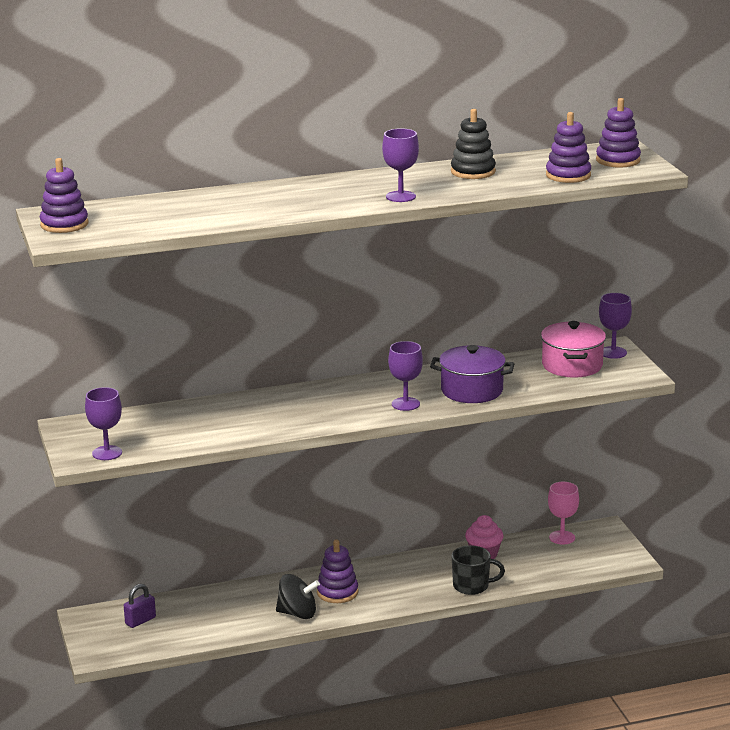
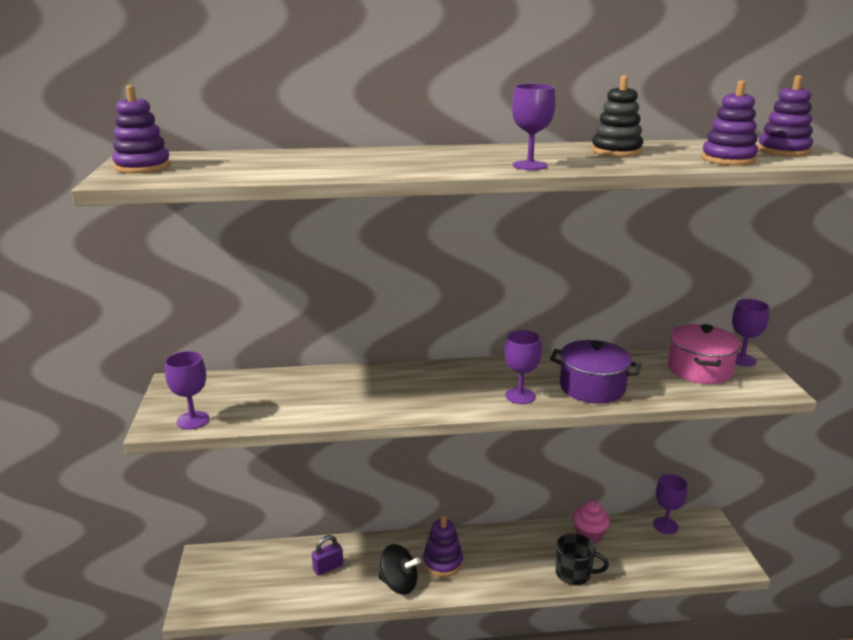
camera: 10 degrees right, 0 degrees up
(140, 621) = (251, 570): purple padlock -> purple padlock (328, 567)
(562, 537) = (665, 525): pink goblet -> purple goblet

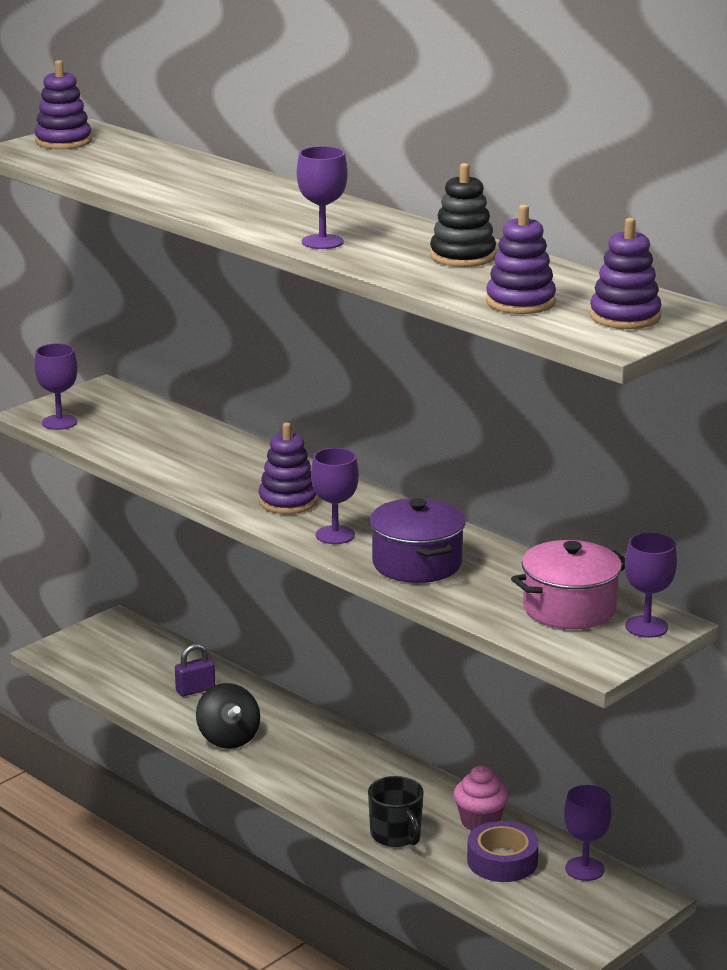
camera: 50 degrees right, 0 degrees up
(328, 567) = (195, 690): purple padlock -> purple padlock turned 45 degrees counterclockwise
(442, 562) = (296, 748): purple stacking toy -> purple stacking toy (288, 501)
(634, 549) = (502, 861): none -> purple tape

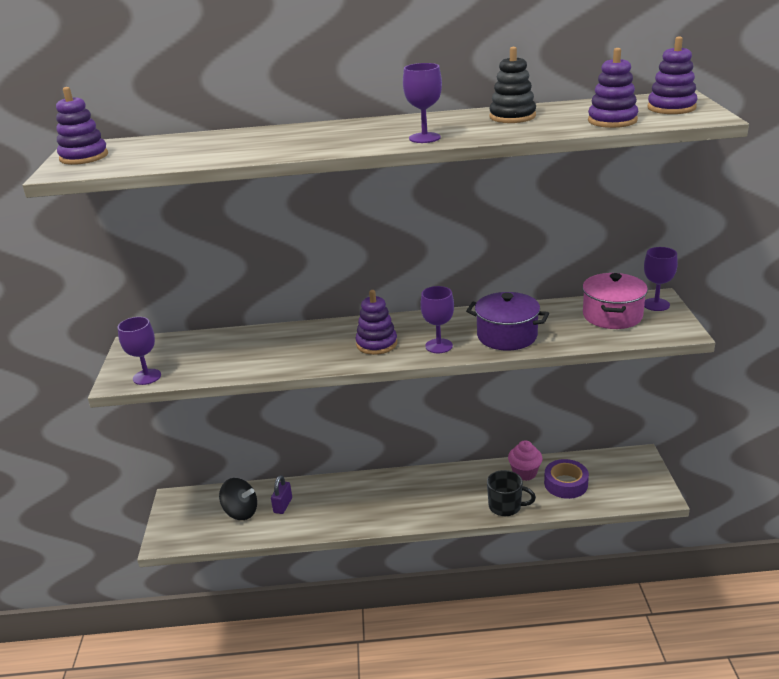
camera: 45 degrees left, 5 degrees up
(228, 738) = (345, 518): black spinning top -> black spinning top (241, 512)
(584, 869) = (599, 462): purple goblet -> none

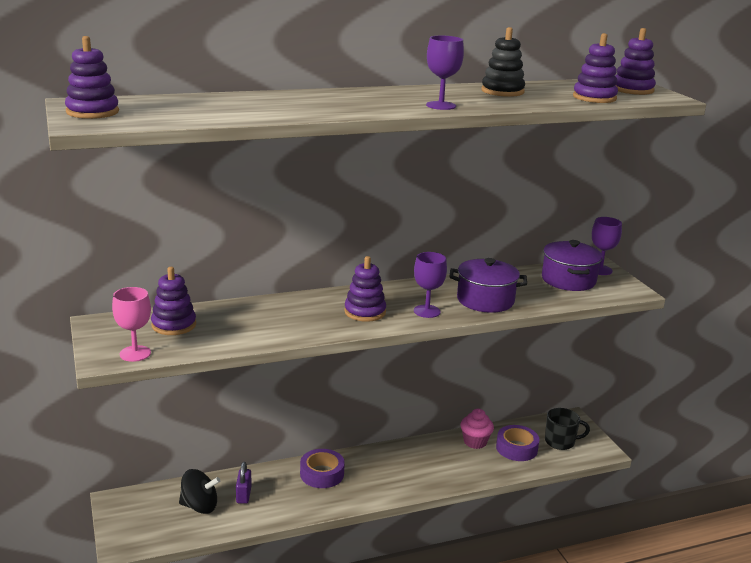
camera: 20 degrees left, 5 degrees down
(147, 377) = (135, 353): purple goblet -> pink goblet
(195, 349) = (174, 325): none -> purple stacking toy
(361, 492) = (322, 474): none -> purple tape
(506, 506) = (470, 474): black mug -> black mug (560, 442)
(612, 315) = (568, 280): pink pot -> purple pot

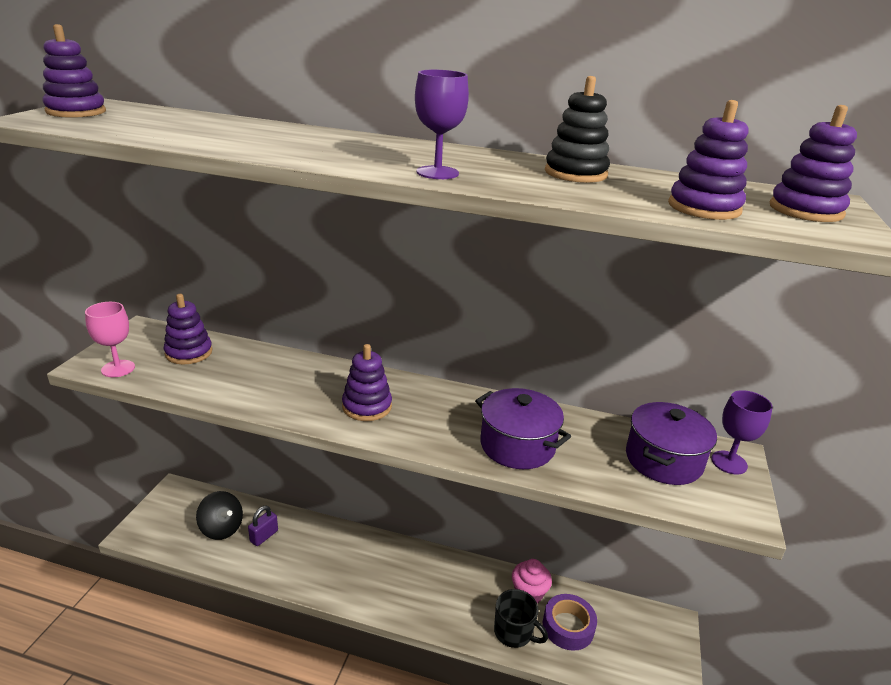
camera: 35 degrees right, 5 degrees up
(322, 474) = (347, 550): purple tape -> none
(427, 311) = (431, 432): purple goblet -> none
(560, 442) = (629, 647): black mug -> black mug (514, 632)

